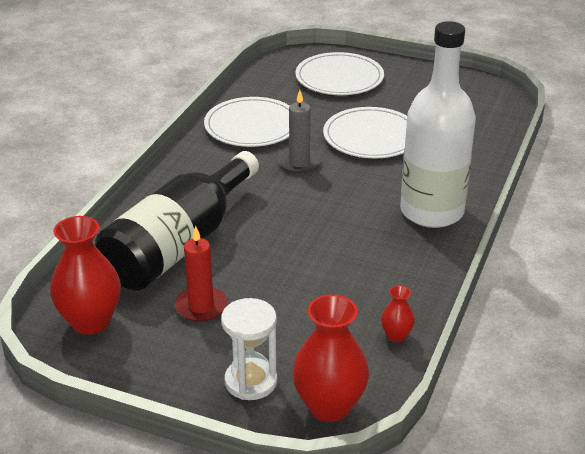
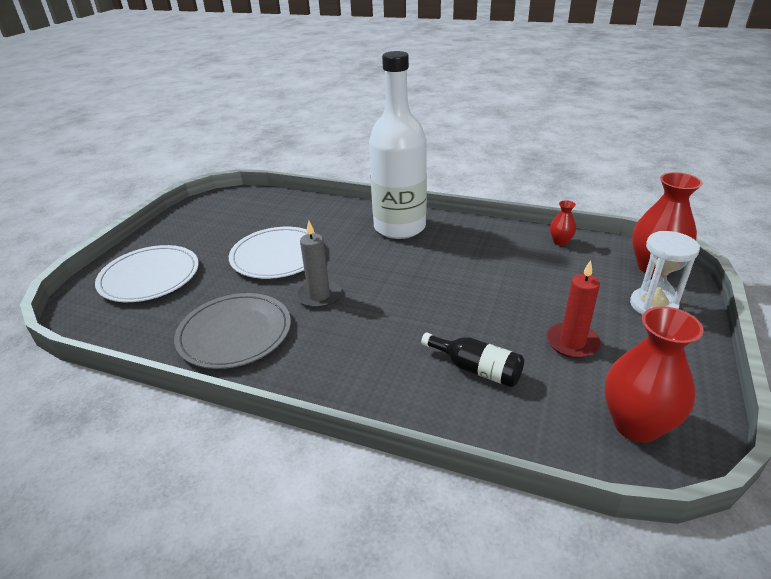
camera: 90 degrees left, 0 degrees up
(179, 244) = (476, 369): black bottle -> black bottle, size x0.44
(252, 126) = (234, 333): white plate -> grey plate

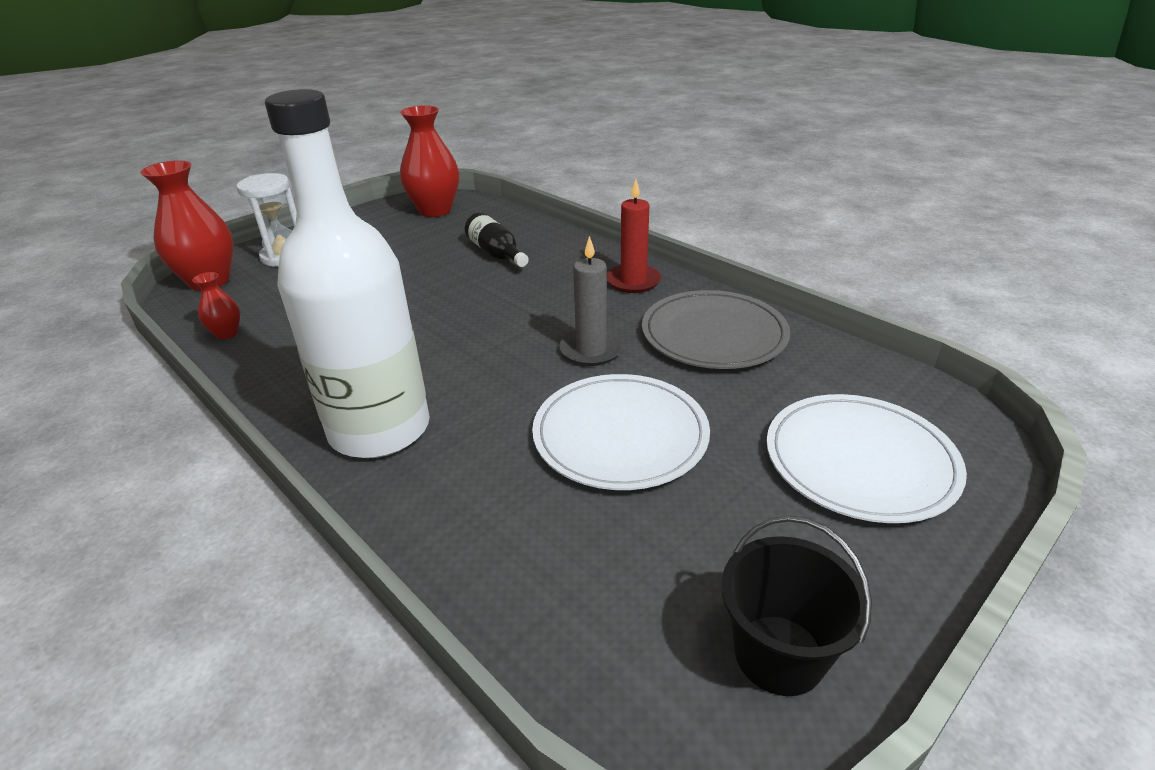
camera: 155 degrees left, 0 degrees up
(199, 213) = (779, 654): none -> black bucket
(572, 343) = (397, 251): red candle -> red candle (633, 281)

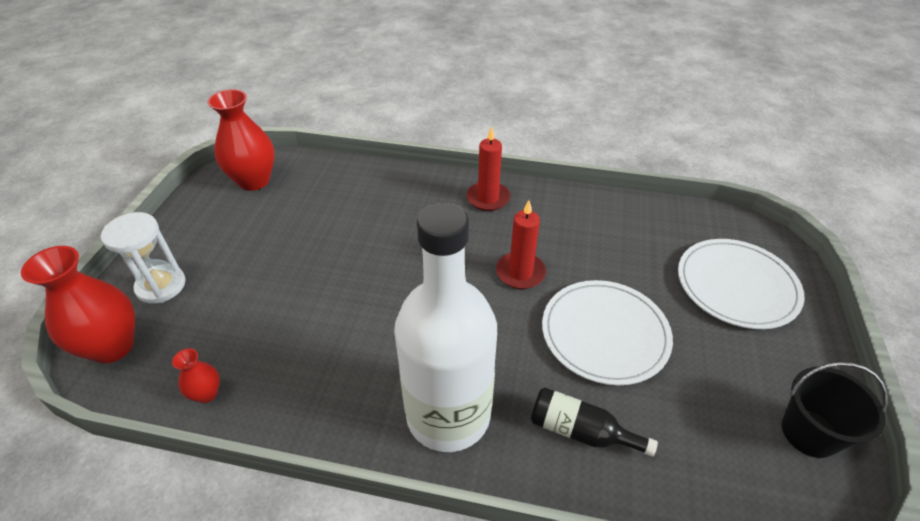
camera: 35 degrees left, 10 degrees up
(496, 254) = (359, 209): black bottle -> black bottle (581, 431)
(591, 350) = (520, 273): grey candle -> red candle
(714, 334) = (581, 225): grey plate -> none

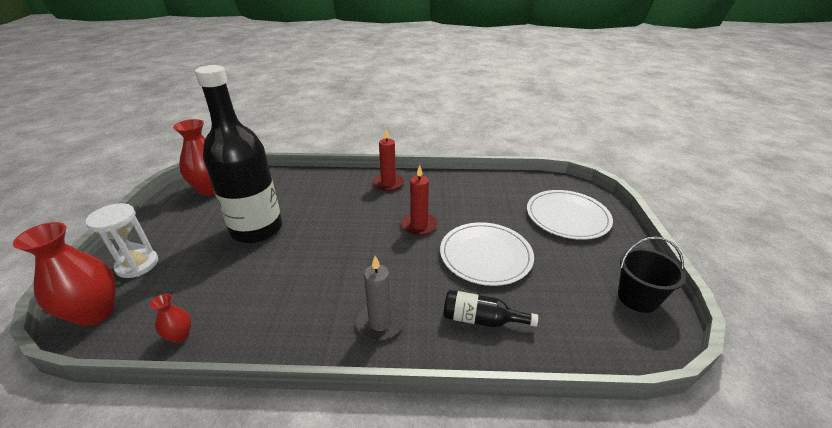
camera: 10 degrees left, 10 degrees down
(307, 251) = (257, 229): none -> black bottle
(448, 415) = (380, 323): white bottle -> grey candle

